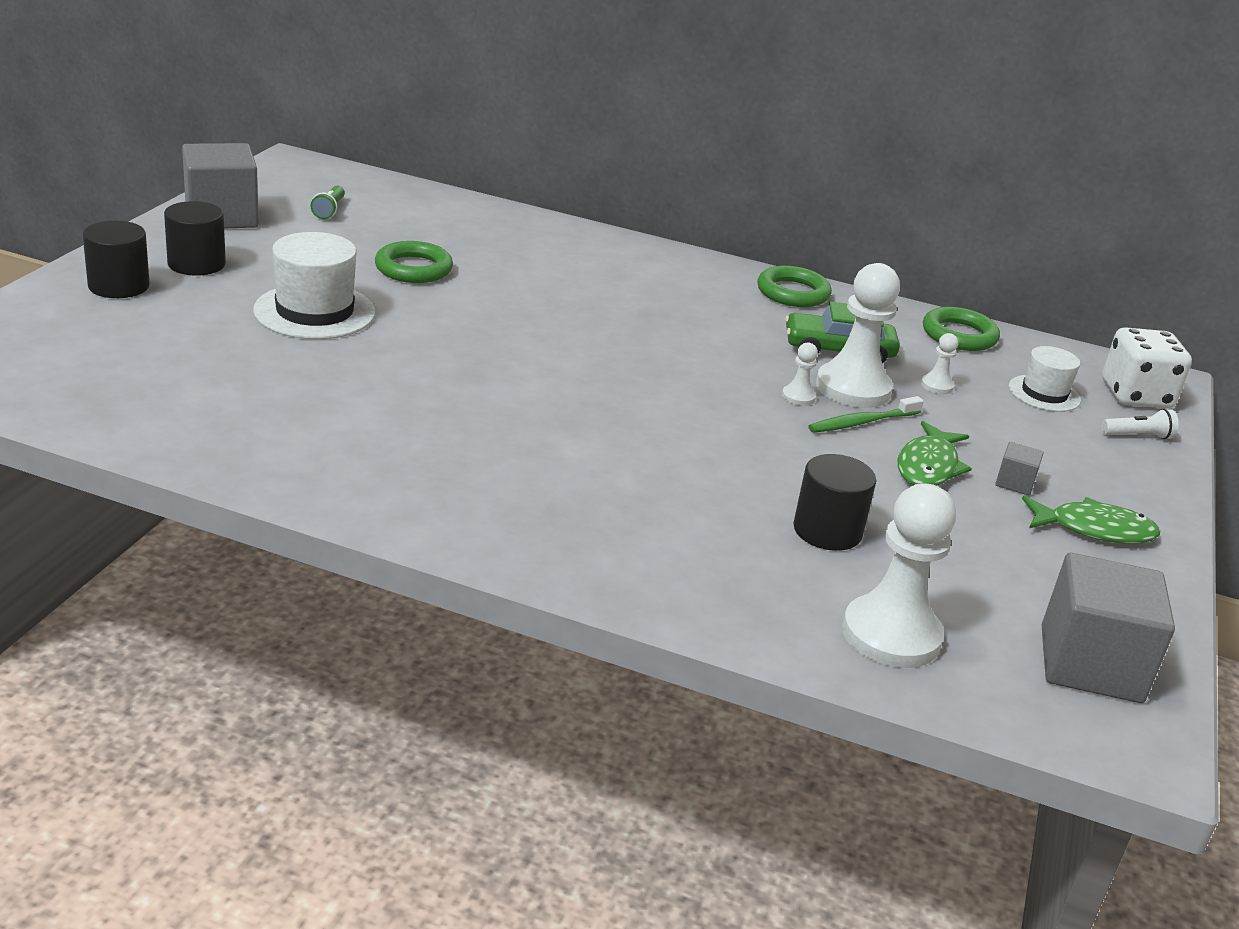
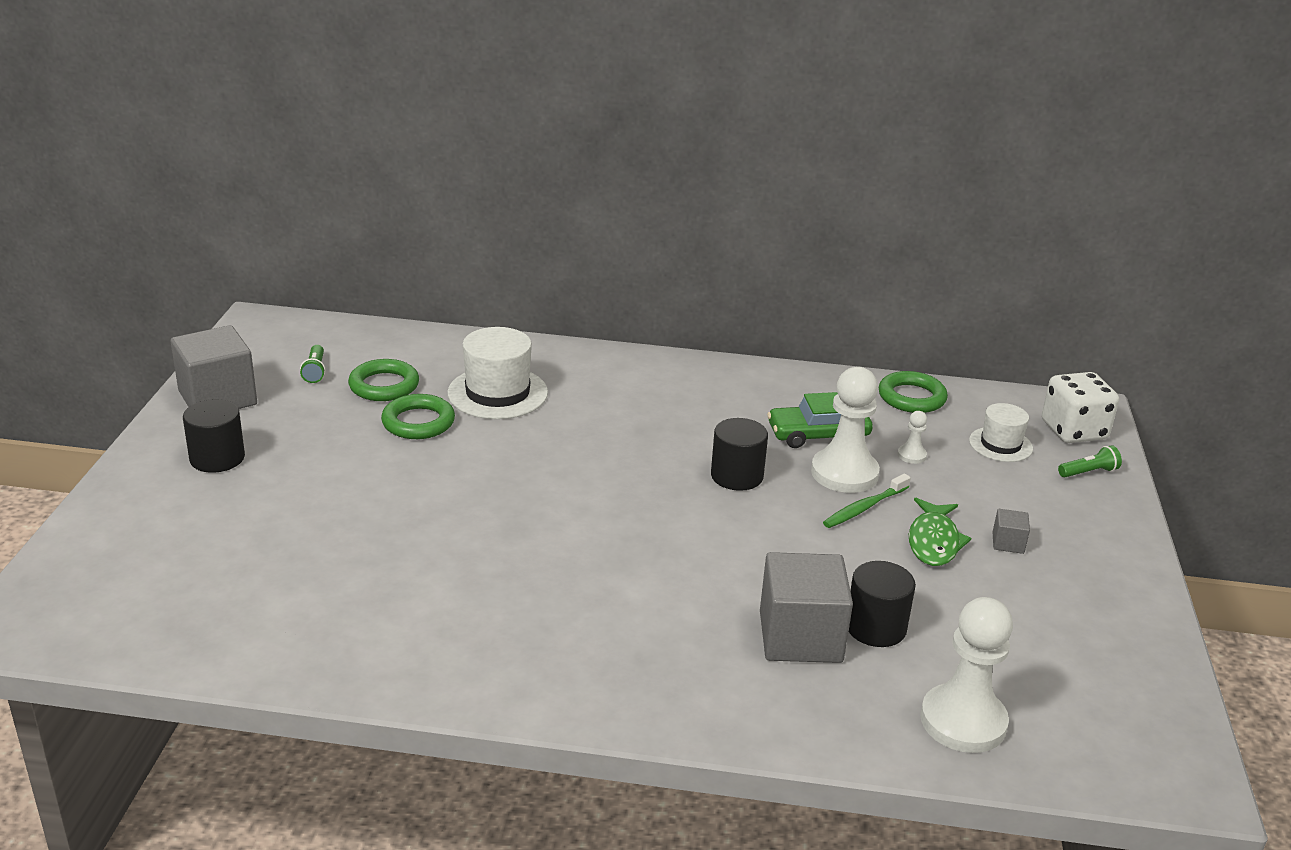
camera: 10 degrees left, 0 degrees up
(119, 286) = (155, 498): black cylinder -> black cylinder (737, 476)
(315, 311) = (348, 489): white hat -> white hat (497, 393)
(793, 293) = (758, 380): green ring -> green ring (384, 386)
(798, 397) = (802, 492): white pawn -> none
(1090, 664) = (1126, 712): grey cube -> grey cube (800, 637)
(1094, 529) = (1085, 576): green fish -> none
(1138, 436) = (1089, 472): white flashlight -> green flashlight

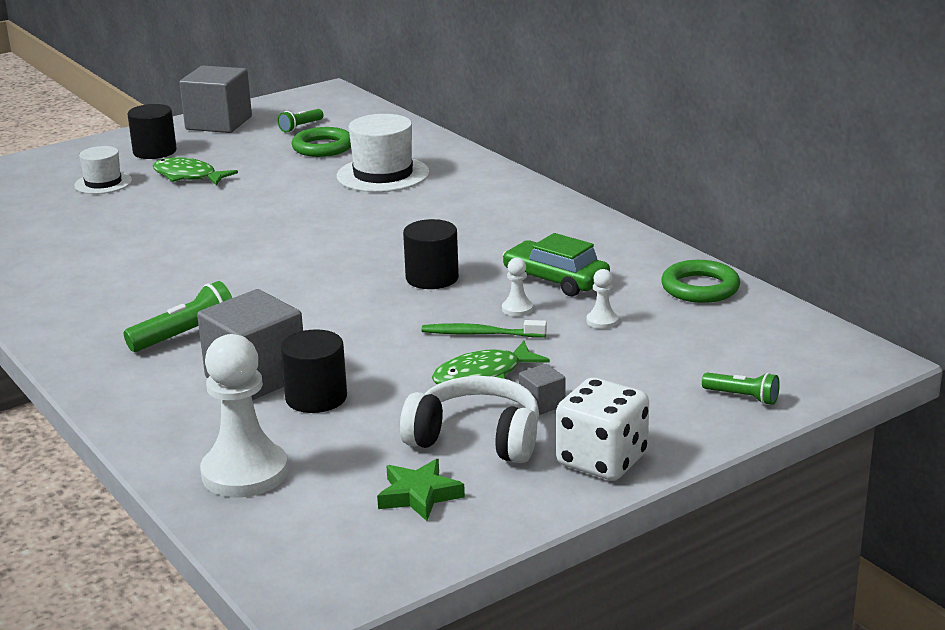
camera: 50 degrees right, 5 degrees down
(316, 471) = (188, 176): none -> green fish
(418, 422) = (298, 173): green ring -> none
(669, 632) = (186, 335): none -> green flashlight
(844, 473) = (517, 309): white pawn -> white pawn, size x0.44
(1000, 444) = (703, 346): white hat -> white hat (103, 183)
(1028, 594) = (476, 438): none -> white headphones
(1073, 431) = (805, 367): white dice -> white dice (602, 460)
(1086, 660) = (419, 495): none -> green star

